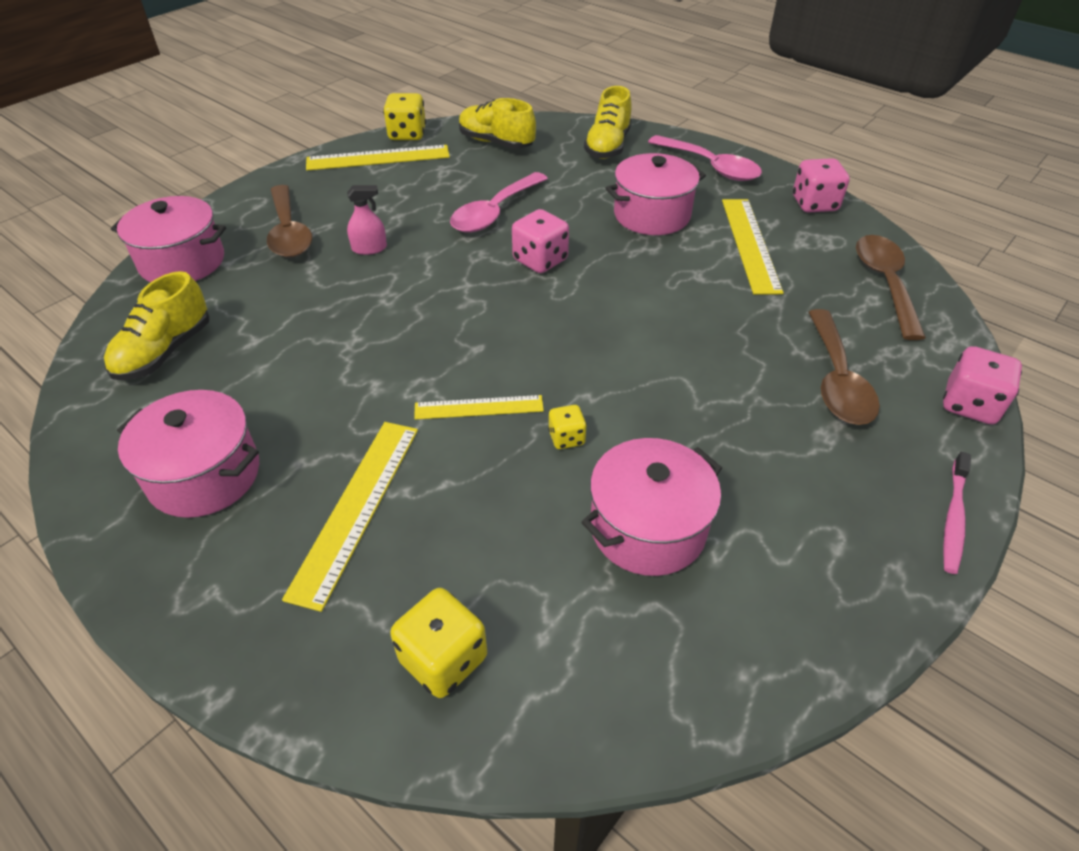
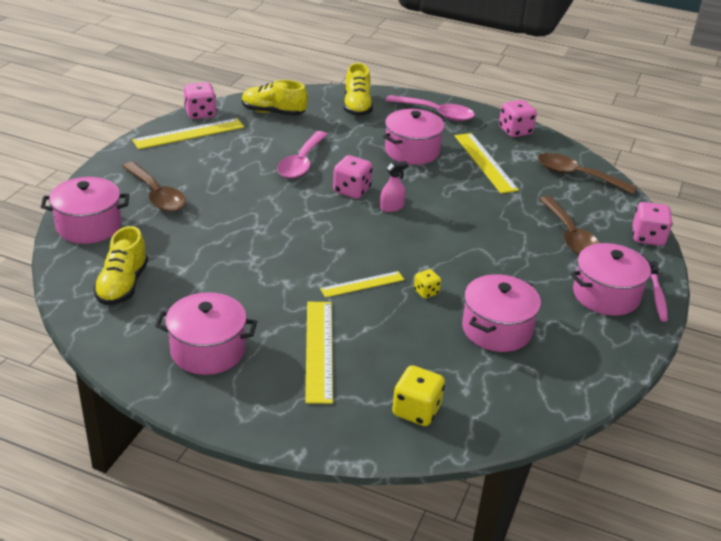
camera: 20 degrees left, 10 degrees down
(369, 248) = (225, 198): pink spray bottle -> pink spray bottle (391, 207)
(407, 134) = (200, 113): yellow dice -> pink dice
(860, 499) = (606, 295): none -> pink pot
(885, 283) = (577, 176): brown spoon -> brown spoon turned 45 degrees counterclockwise

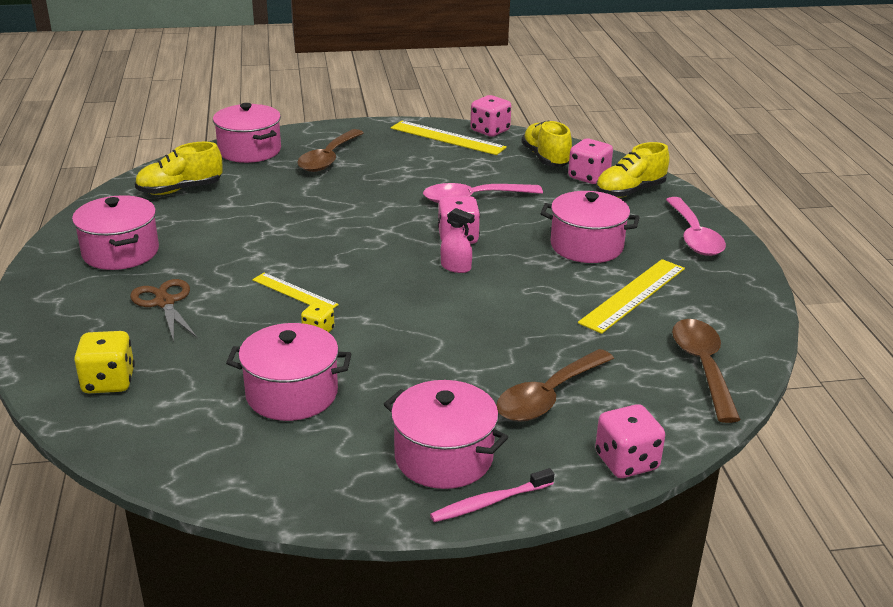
camera: 60 degrees right, 5 degrees down
(319, 350) = (165, 302): yellow ruler -> brown scissors
(515, 131) = (741, 295): pink dice -> pink dice (588, 177)

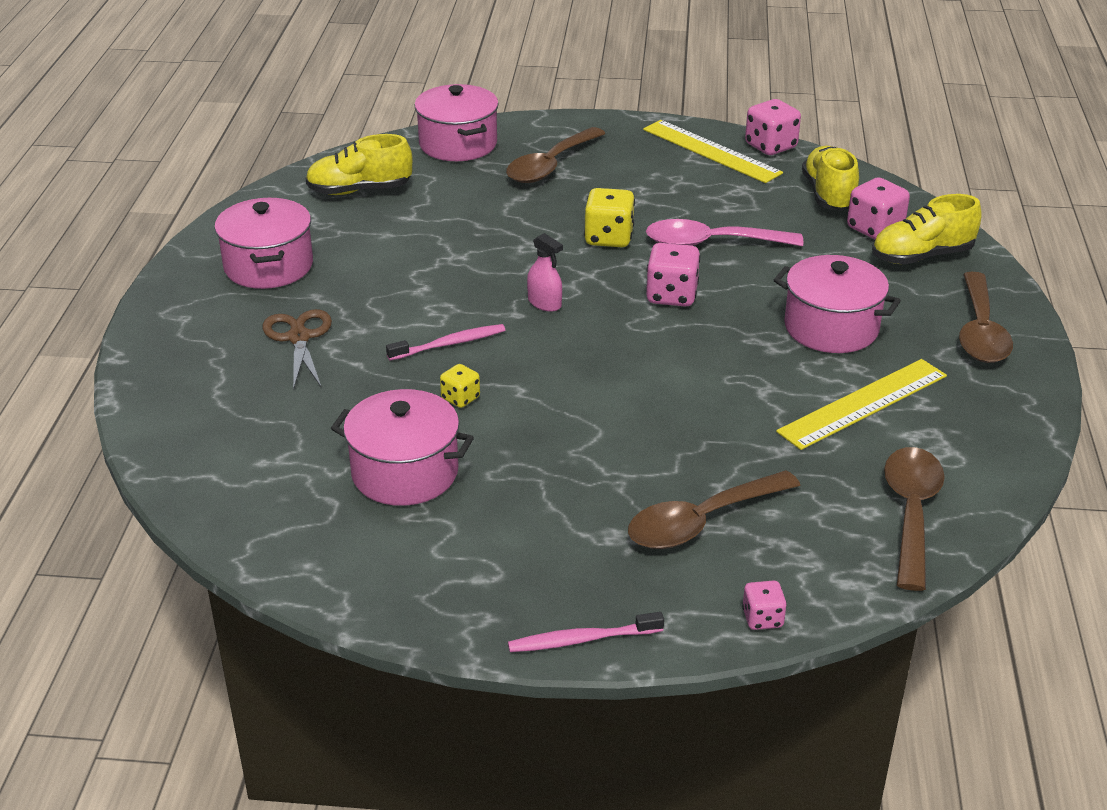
camera: 15 degrees right, 5 degrees up
(109, 382) = (211, 428): yellow dice -> yellow dice (609, 238)
(294, 292) = (449, 344): yellow ruler -> pink toothbrush
(443, 457) = (549, 577): pink pot -> none
(456, 267) = (653, 336): pink spray bottle -> pink spray bottle (544, 303)
(626, 462) = (762, 618): pink dice -> pink dice, size x0.58
(694, 236) = (980, 331): pink spoon -> brown spoon

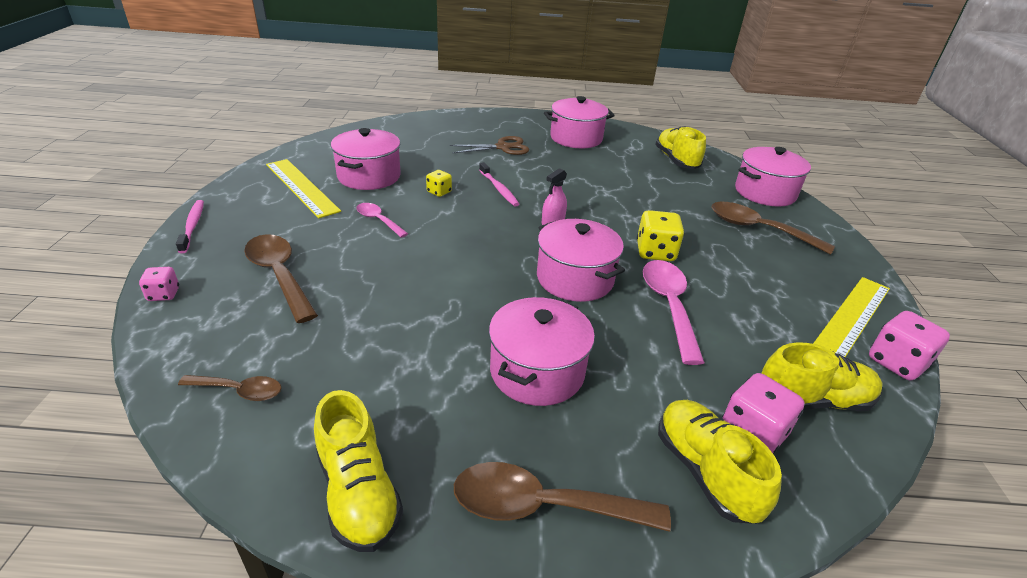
camera: 85 degrees right, 0 degrees up
(550, 450) = (378, 220): none -> pink spoon
(671, 296) = (575, 279): pink dice -> pink pot
(863, 404) = (408, 379): yellow ruler -> yellow ruler (301, 187)
(911, 513) = (239, 391): brown spoon -> brown spoon, size x0.57
(1001, 422) = (358, 492): none -> yellow shoe

